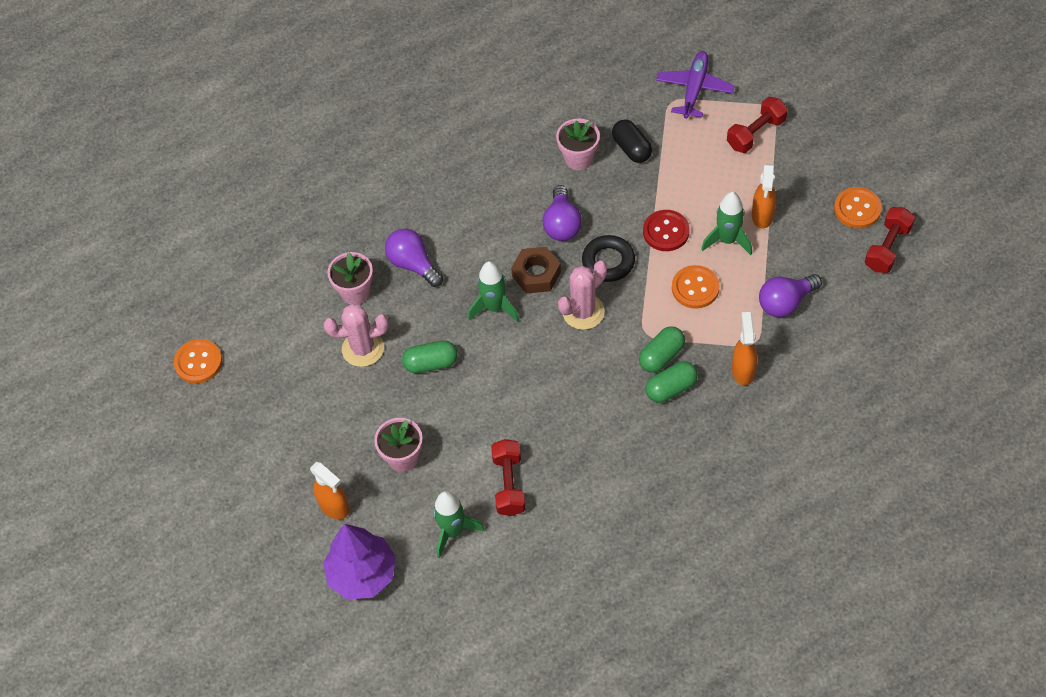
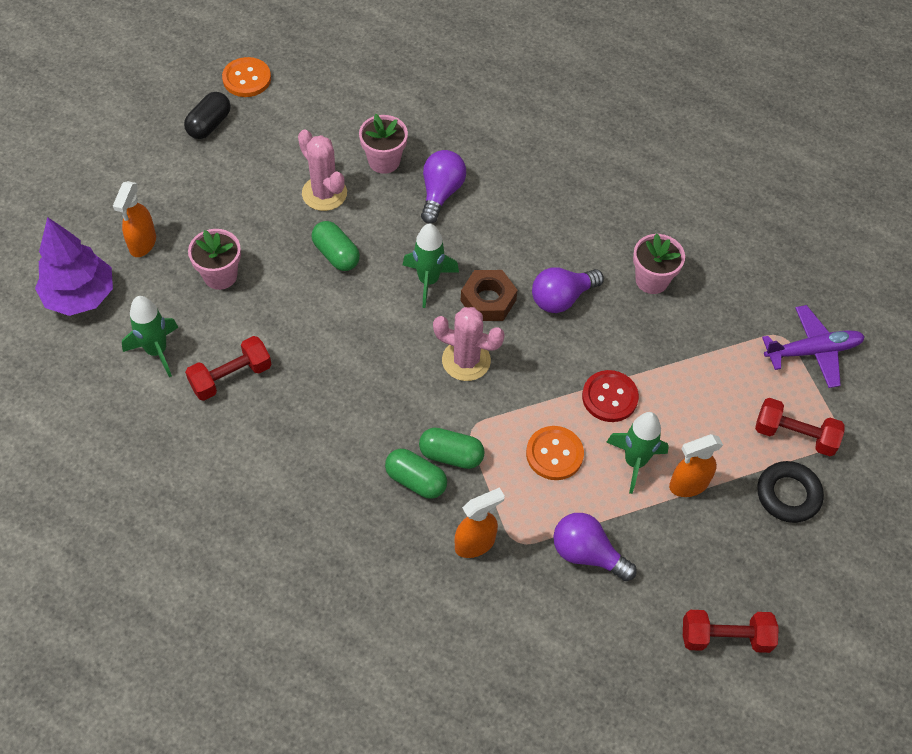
camera: 55 degrees right, 0 degrees up
(608, 261) = (540, 358): black ring -> black ring (788, 495)
(631, 148) = (695, 323): black capsule -> black capsule (209, 124)
(857, 209) = (759, 583): orange button -> none

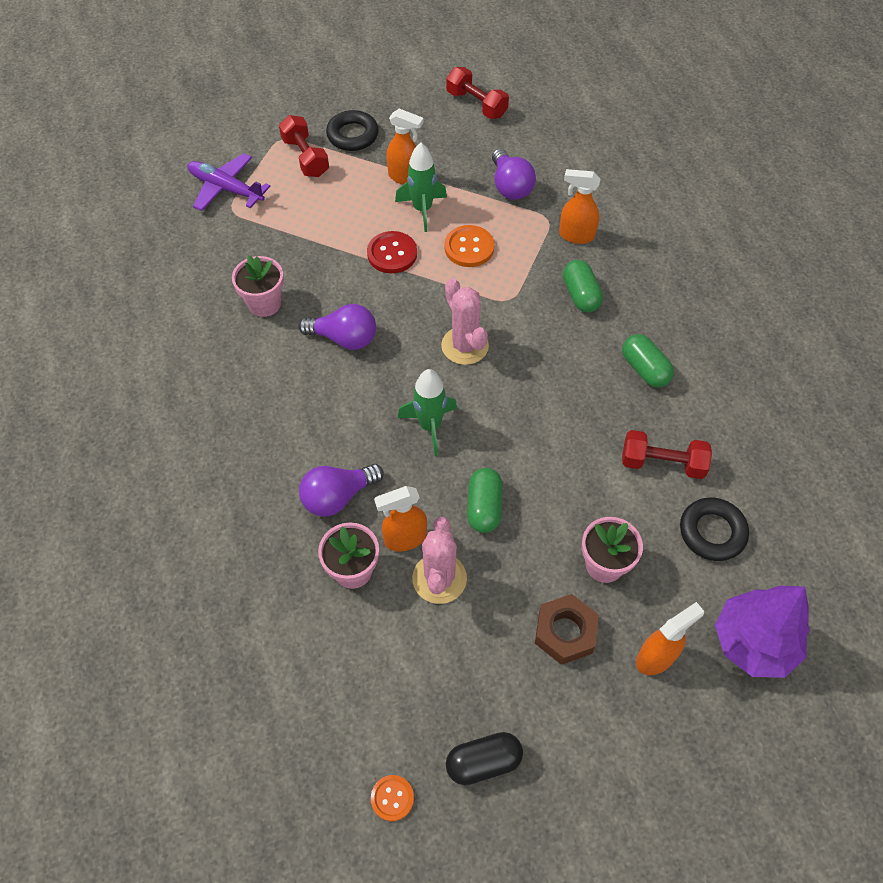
camera: 135 degrees left, 0 degrees up
(157, 351) = (712, 532): green rocket -> black ring
(247, 79) = (392, 798): orange button -> orange button, size x0.62
(370, 200) = (404, 538): none -> orange spray bottle
(451, 455) = (540, 293): green capsule -> green capsule (644, 369)
(488, 300) = (400, 377): brown nut -> brown nut (565, 632)

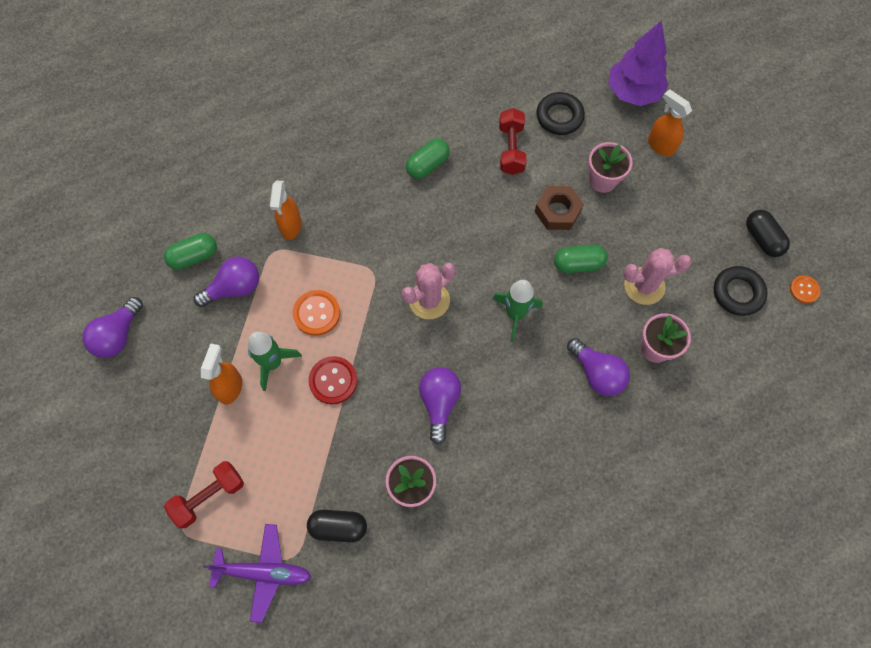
camera: 100 degrees left, 10 degrees up
(226, 189) = (263, 572): purple plane -> purple plane turned 105 degrees counterclockwise
(246, 243) = (338, 527): none -> black capsule
(352, 135) = (171, 453): black ring -> black ring (737, 293)
(404, 538) = (619, 316): orange spray bottle -> none
(476, 104) = (118, 335): red dumbbell -> purple light bulb
(565, 632) = (660, 200): brown nut -> brown nut (557, 211)
(580, 295) = (359, 217): green capsule -> green capsule (194, 257)

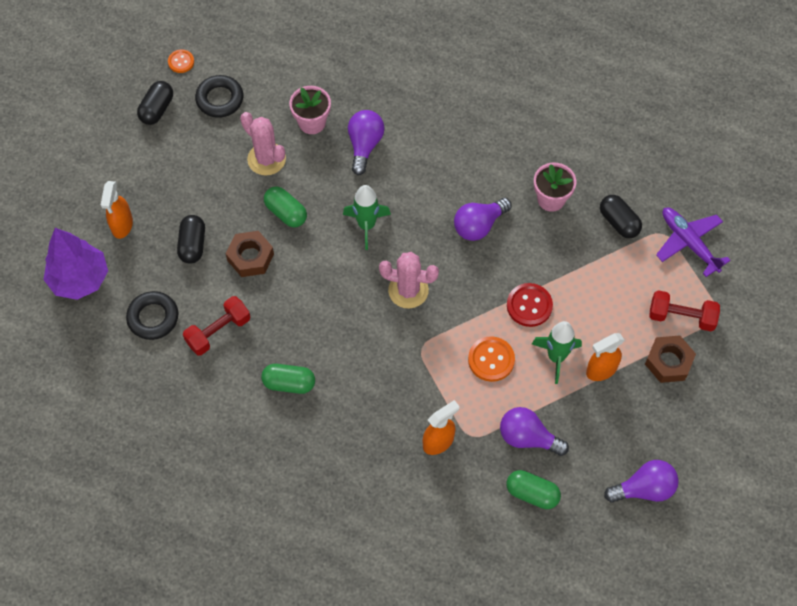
camera: 130 degrees left, 5 degrees down
(185, 447) = (668, 362): none -> brown nut
(602, 180) = (192, 245): pink flower pot -> black capsule

